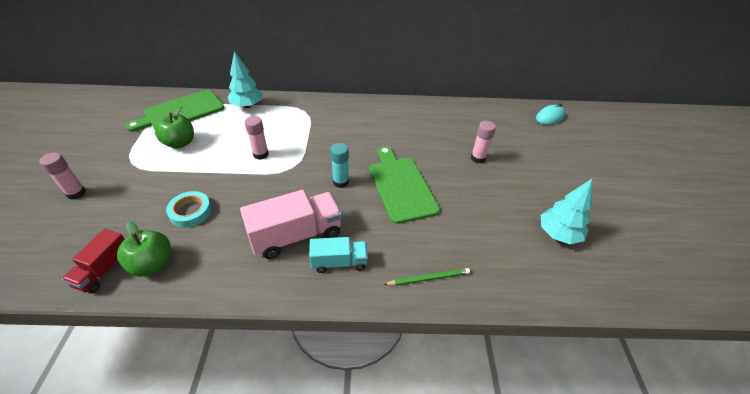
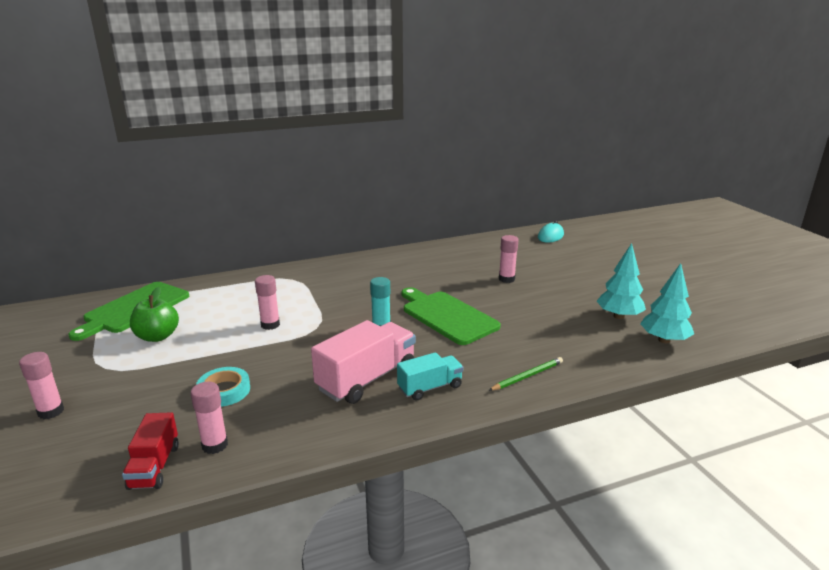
camera: 20 degrees left, 20 degrees down
(153, 264) = (215, 445): green apple -> pink glue stick
(247, 106) = (218, 288): turquoise tree -> turquoise tree (664, 340)

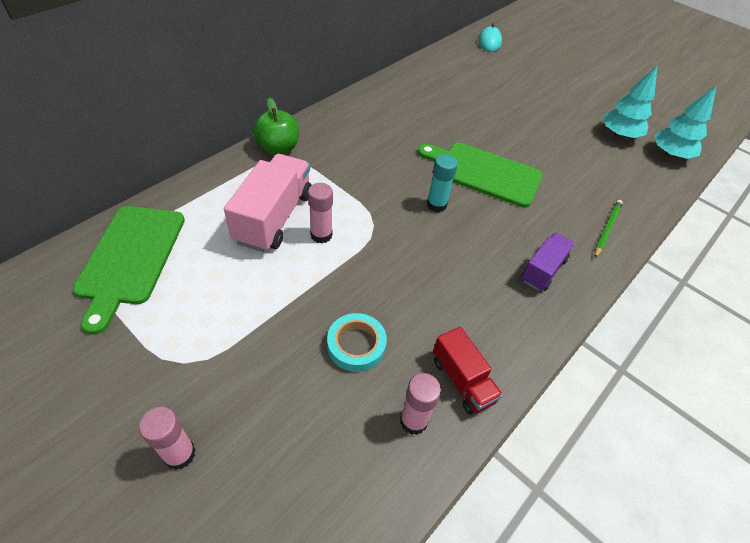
camera: 30 degrees left, 25 degrees up
(154, 466) = (378, 476): red truck -> red truck (462, 380)
(157, 336) = (204, 292): green apple -> green apple (278, 148)
(367, 379) = (481, 279): pink truck -> pink truck (274, 217)
(430, 387) = (543, 270): turquoise truck -> purple truck
(506, 279) = (496, 110): pink glue stick -> none

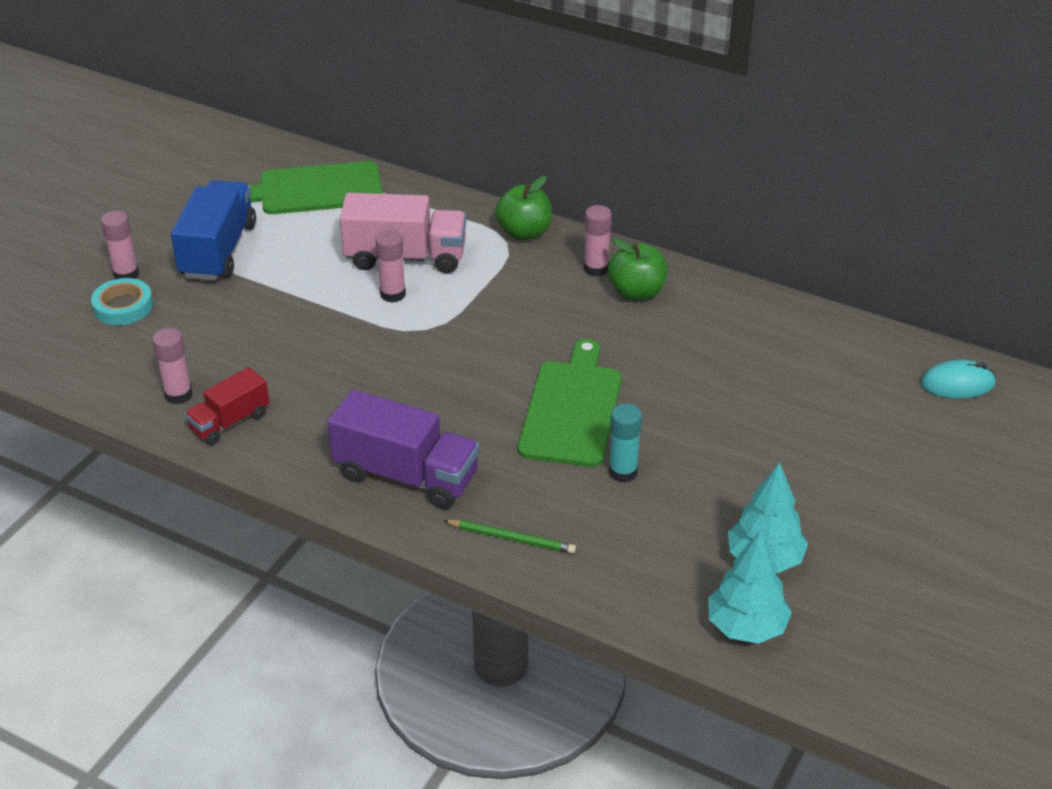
camera: 80 degrees right, 10 degrees down
(186, 353) = (218, 251): none -> blue truck
(339, 127) = (596, 269): none -> pink glue stick
(356, 345) = (253, 345): turquoise tape -> turquoise tape (123, 306)
(372, 117) = (636, 292): none -> green apple
(436, 205) = (484, 373): turquoise glue stick -> turquoise glue stick (623, 472)
(543, 270) = (406, 476): purple truck -> purple truck, size x1.68

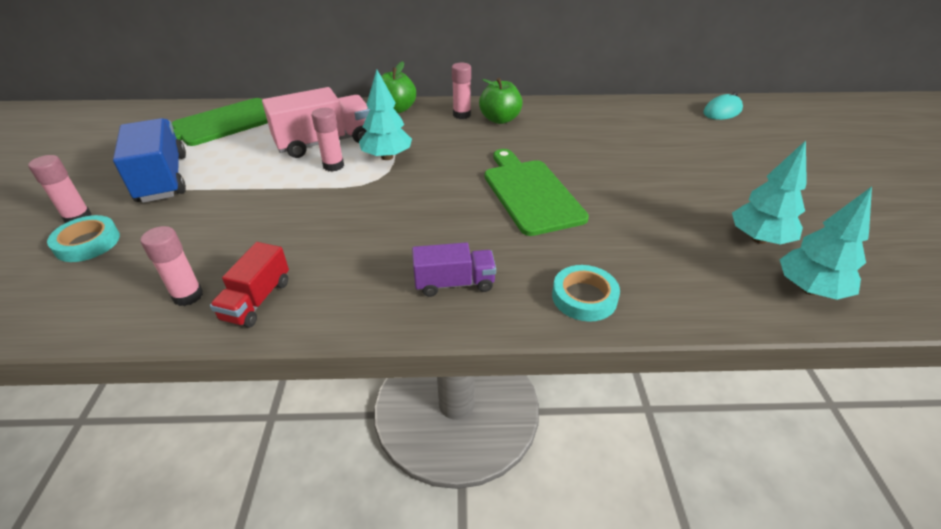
camera: 30 degrees left, 0 degrees up
(406, 476) = (454, 283): purple truck -> purple truck, size x0.60
(458, 302) = (387, 157): none -> turquoise tree
(512, 538) = (584, 297): green pencil -> turquoise tape
(623, 472) = (607, 219): turquoise glue stick -> none

